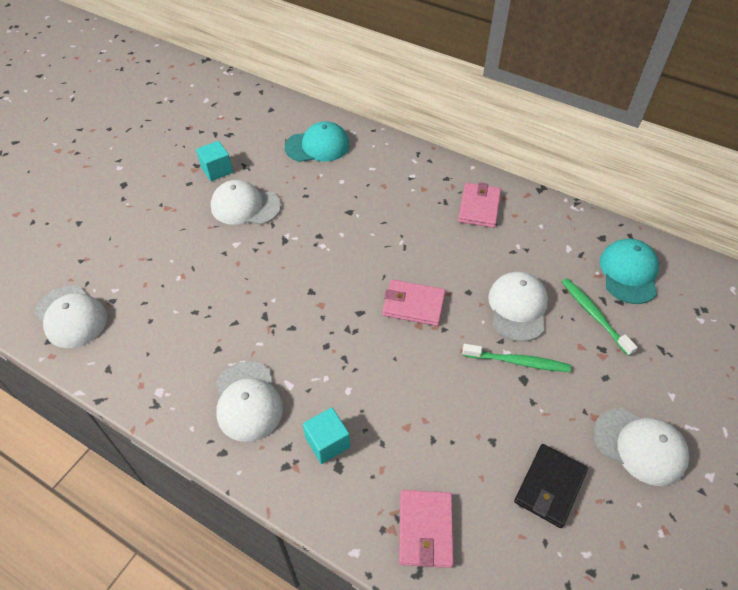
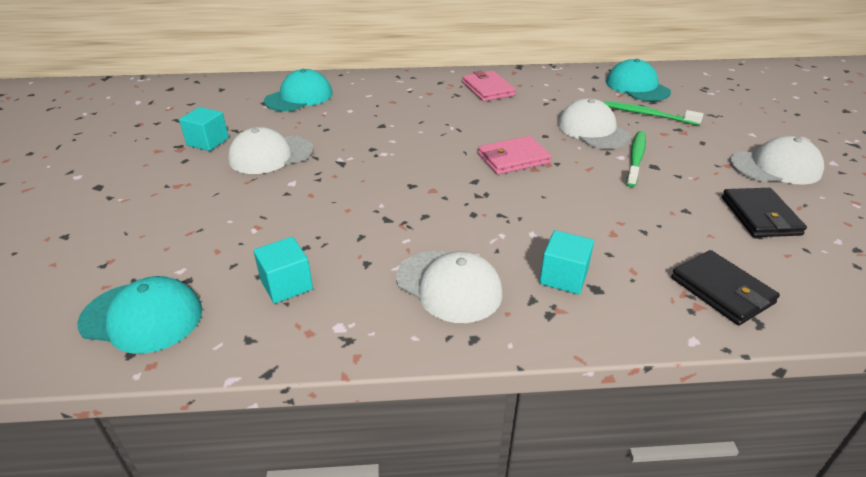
camera: 35 degrees left, 15 degrees down
(71, 316) = (142, 317): white cap -> turquoise cap
(159, 338) = (286, 285): none -> turquoise cube
(425, 530) = (722, 290): pink wallet -> black wallet
(517, 362) = (636, 158): green toothbrush -> green toothbrush turned 45 degrees counterclockwise

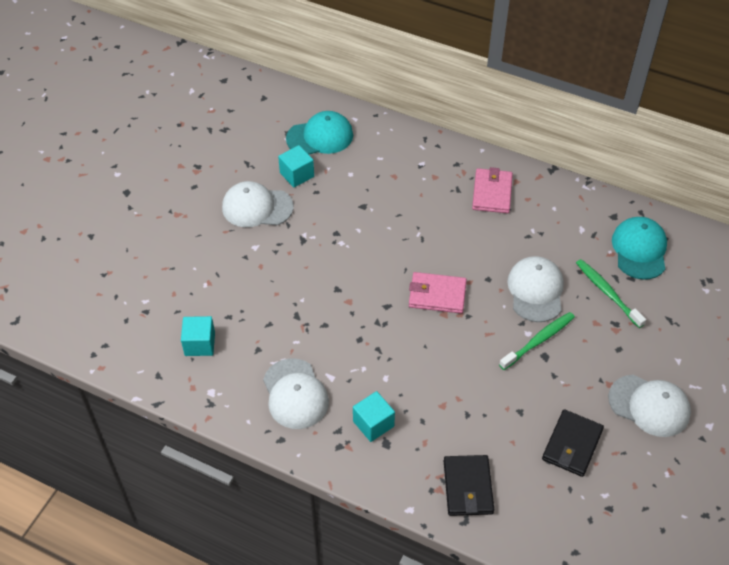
camera: 30 degrees right, 15 degrees up
(142, 317) = (109, 329): turquoise cap -> none
(208, 142) = (220, 170): turquoise cube -> turquoise cube (297, 175)

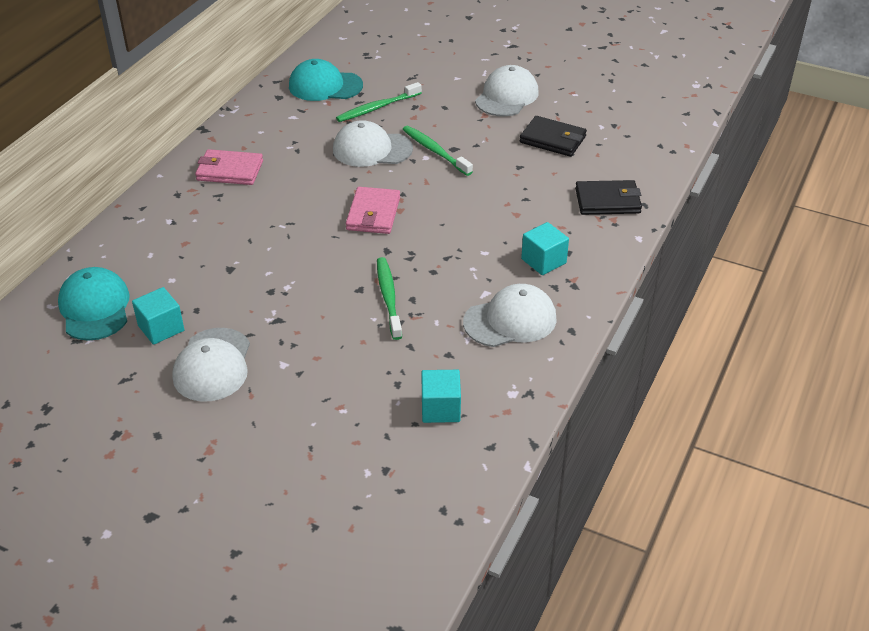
camera: 90 degrees left, 10 degrees down
(326, 308) = (388, 298): none -> green toothbrush

